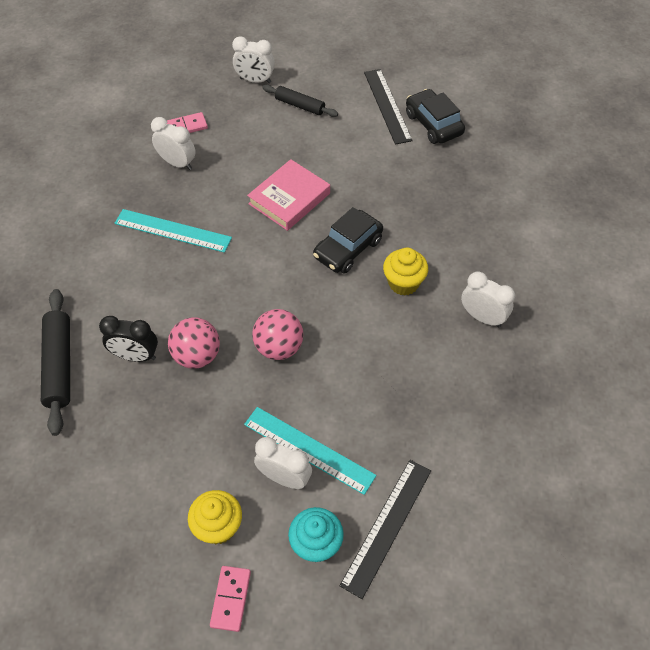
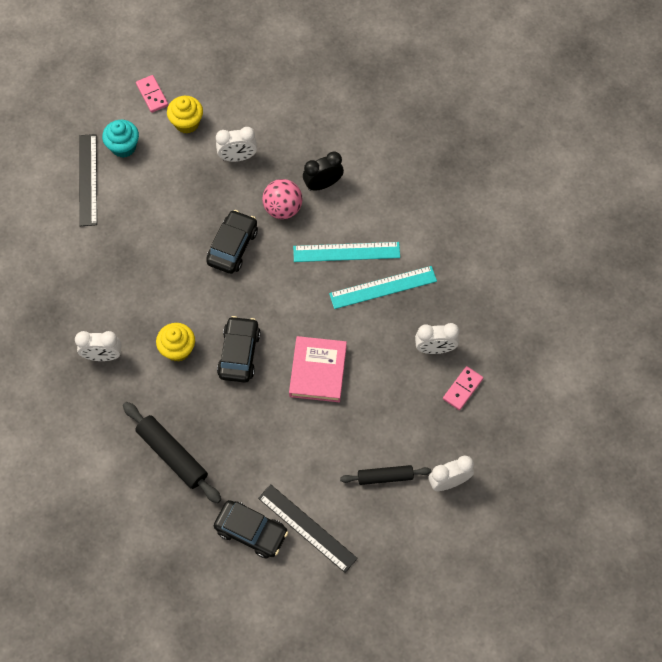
camera: 145 degrees right, 10 degrees up
(59, 365) = (366, 149): black rolling pin -> black rolling pin (172, 455)
(279, 347) = (232, 246): pink ball -> black car
(284, 478) = (168, 170): white clock -> white clock (238, 157)
(309, 449) = (164, 194): turquoise ruler -> turquoise ruler (346, 252)

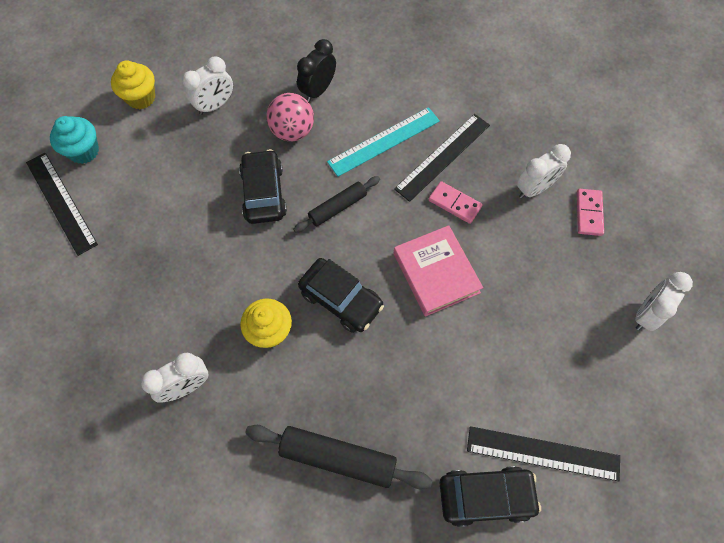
camera: 30 degrees left, 0 degrees up
(152, 95) = (87, 88): pink domino -> pink domino (454, 203)
(239, 353) = (341, 299): black car -> black car turned 150 degrees clockwise
(383, 287) = (443, 156): turquoise ruler -> black ruler
(385, 477) = (582, 346): black rolling pin -> black rolling pin (337, 208)

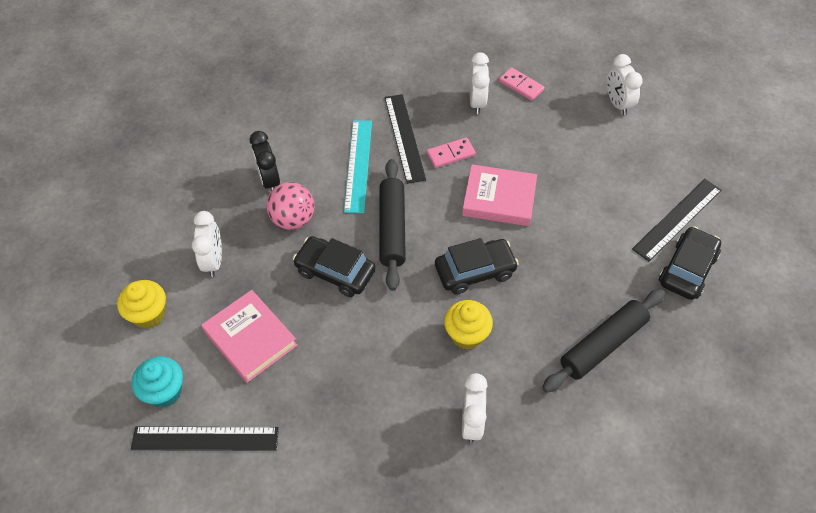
camera: 55 degrees left, 10 degrees down
(162, 175) = (250, 338): none -> pink book
(337, 208) = (392, 228): black rolling pin -> black rolling pin, size x1.56

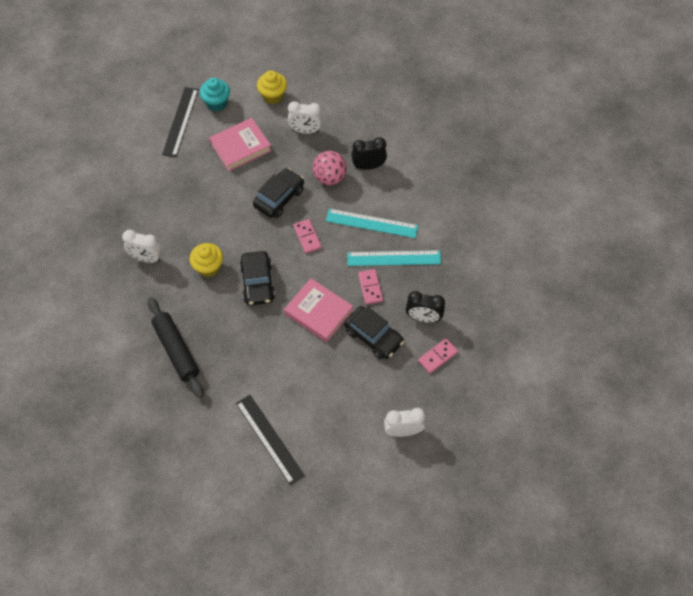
camera: 100 degrees right, 5 degrees up
(392, 228) = (307, 237): black rolling pin -> pink domino
(404, 137) = (394, 258): black ruler -> turquoise ruler
(477, 102) = (423, 318): white clock -> black clock
(499, 199) = (318, 312): pink book -> pink book turned 75 degrees counterclockwise
(687, 269) = (221, 429): black car -> black car (373, 336)

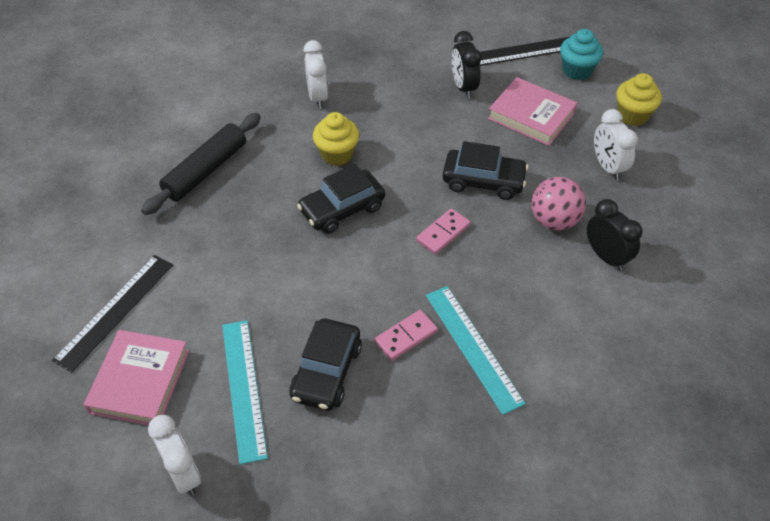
camera: 65 degrees right, 10 degrees down
(318, 312) = (332, 291): pink book -> pink book (140, 381)
(371, 223) = (514, 297): turquoise ruler -> turquoise ruler (244, 388)
(423, 318) = (392, 427): black clock -> black clock (463, 87)
(437, 356) = (333, 474): pink domino -> none

